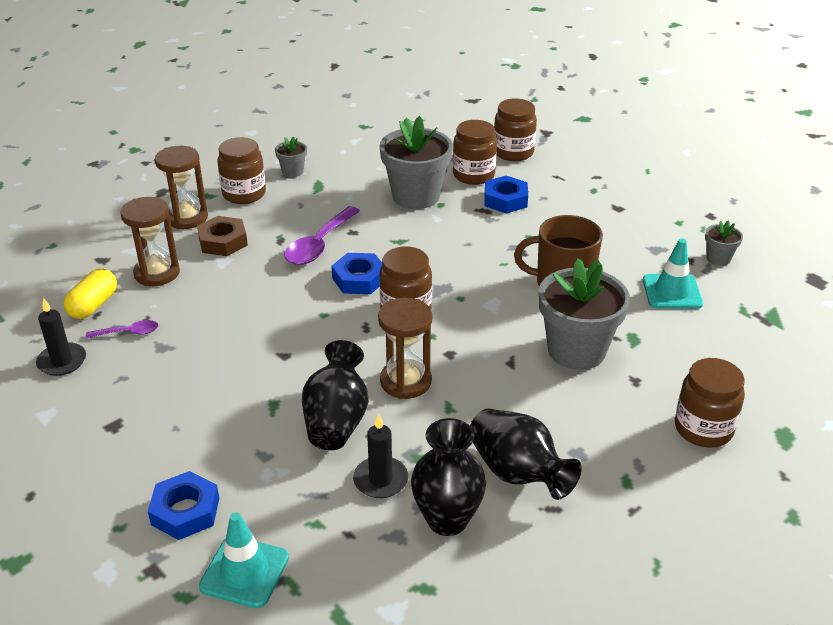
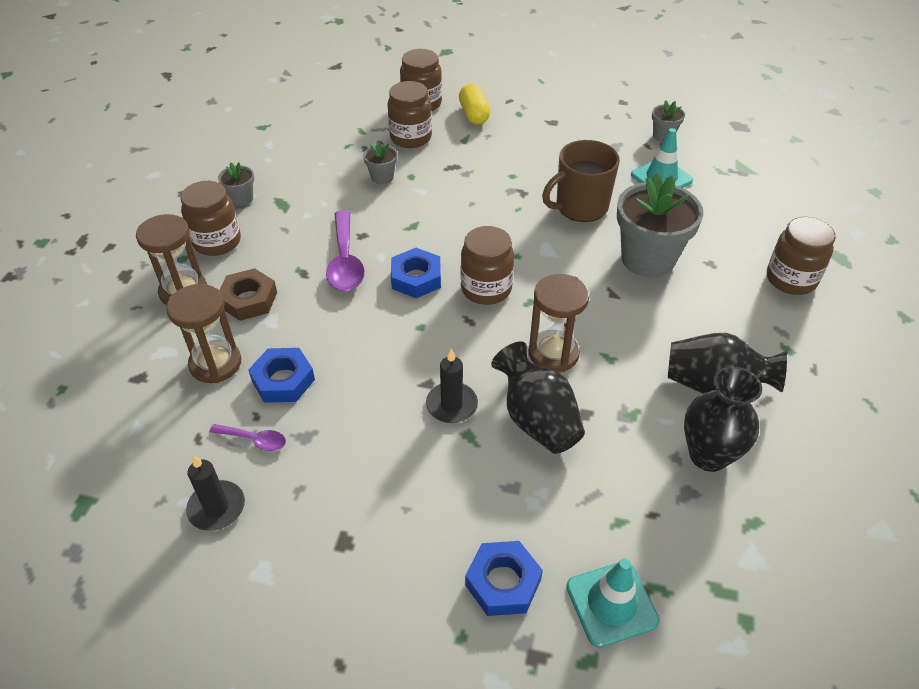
camera: 35 degrees left, 10 degrees up
(93, 305) = (184, 430): yellow capsule -> yellow capsule (474, 114)
(128, 333) = (254, 440): purple spoon -> purple spoon turned 60 degrees clockwise
(380, 480) = (626, 452): black candle -> black candle (451, 405)
(416, 196) = (382, 177): grey flower pot -> grey flower pot, size x0.47
(505, 200) = (460, 150): blue nut -> blue nut (283, 380)

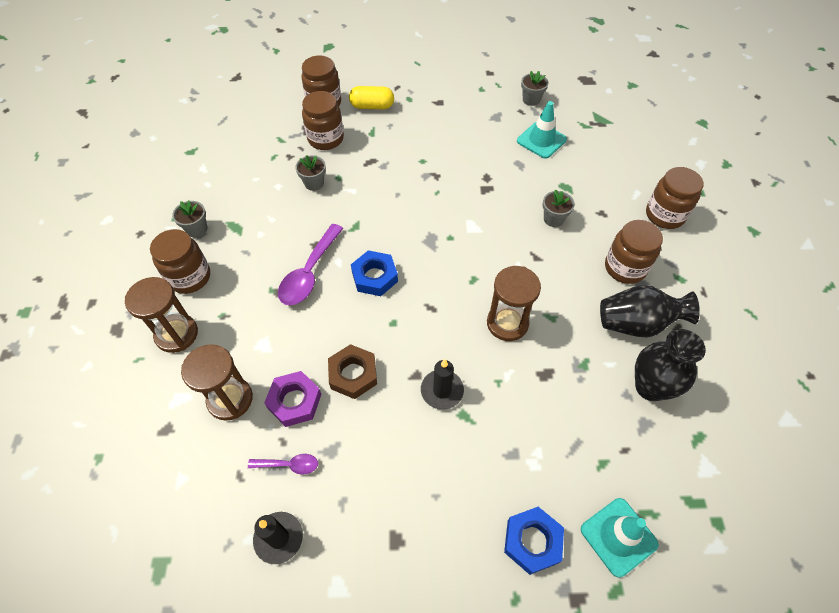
camera: 15 degrees left, 10 degrees up
(249, 300) = (238, 329): brown nut -> brown nut (353, 374)
(283, 380) = (294, 401): blue nut -> purple nut
(345, 261) = (309, 273): purple spoon -> purple spoon turned 45 degrees clockwise
(474, 114) = (372, 106): yellow capsule -> yellow capsule turned 60 degrees counterclockwise
(486, 289) = (435, 274): brown jar -> brown jar (625, 268)
(537, 419) = (513, 387): black vase -> none
(580, 207) = (486, 180): brown mug -> none
(648, 259) = (553, 219): grey flower pot -> grey flower pot, size x0.47

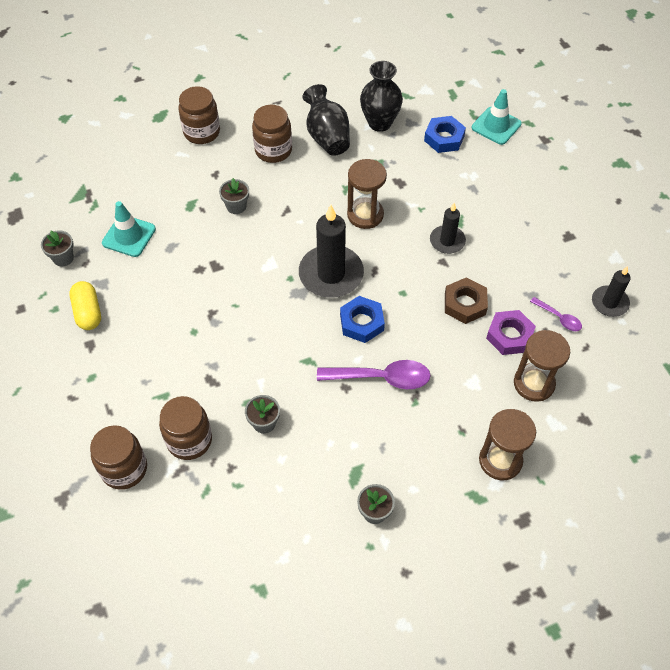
camera: 110 degrees left, 0 degrees up
(189, 277) = (436, 484): brown jar -> none
(289, 465) = (559, 318): purple spoon -> purple spoon turned 150 degrees clockwise
(372, 106) = (116, 412): yellow capsule -> yellow capsule (88, 312)
(441, 270) = (331, 274): none -> black candle
(532, 541) = (525, 166): blue nut -> blue nut (444, 138)

